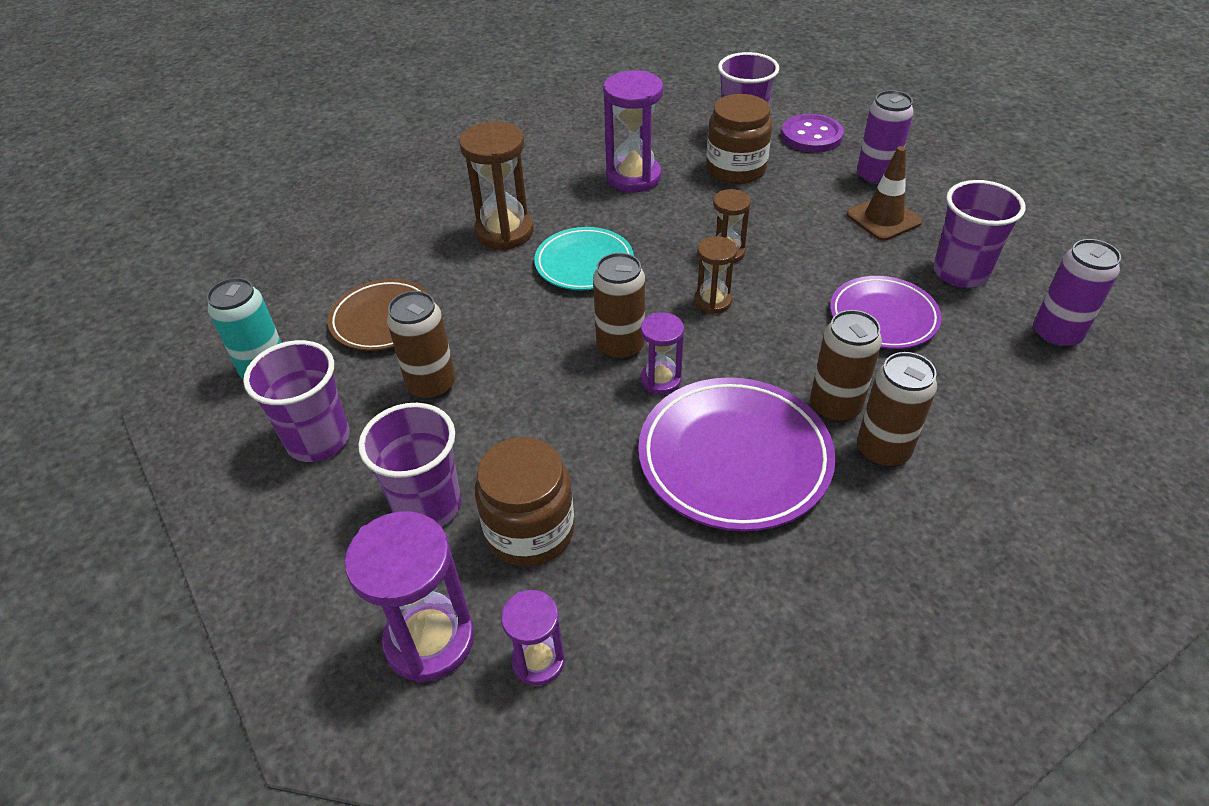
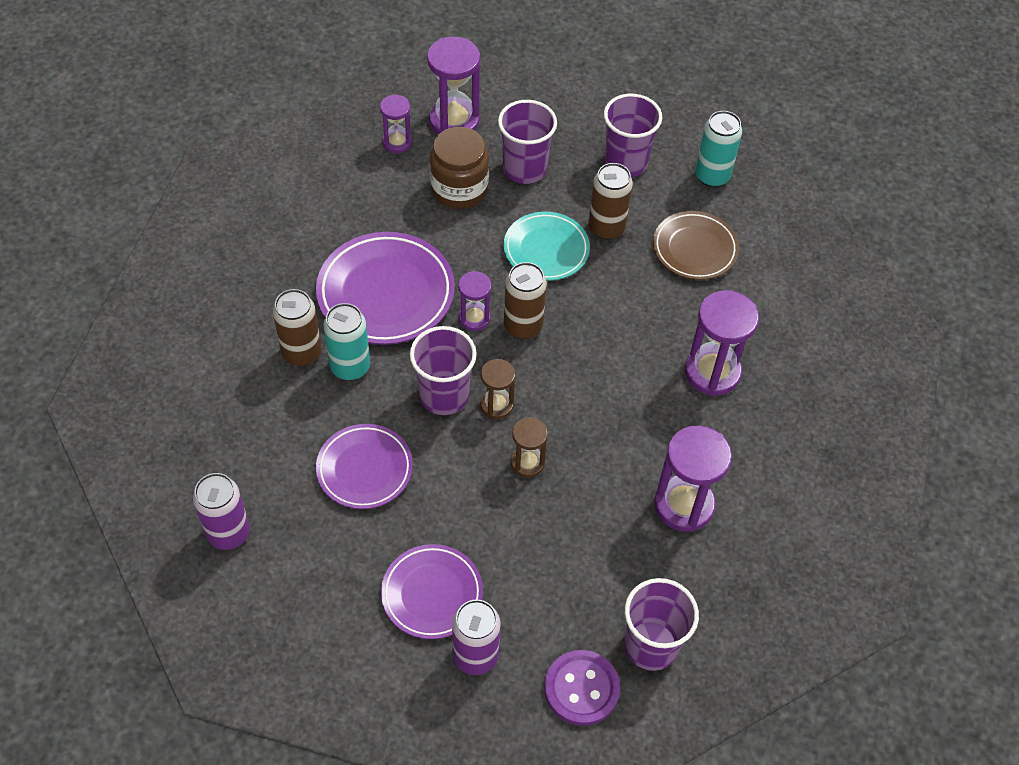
camera: 135 degrees right, 10 degrees up
(504, 232) = (712, 372): brown hourglass -> purple hourglass
(584, 264) = (620, 380): turquoise plate -> turquoise plate (546, 250)
(736, 169) = (608, 579): brown jar -> none
(835, 407) = (350, 367): brown can -> turquoise can
(883, 218) = (432, 594): brown traffic cone -> purple plate
(960, 272) = (331, 562): purple cup -> purple cup (444, 395)

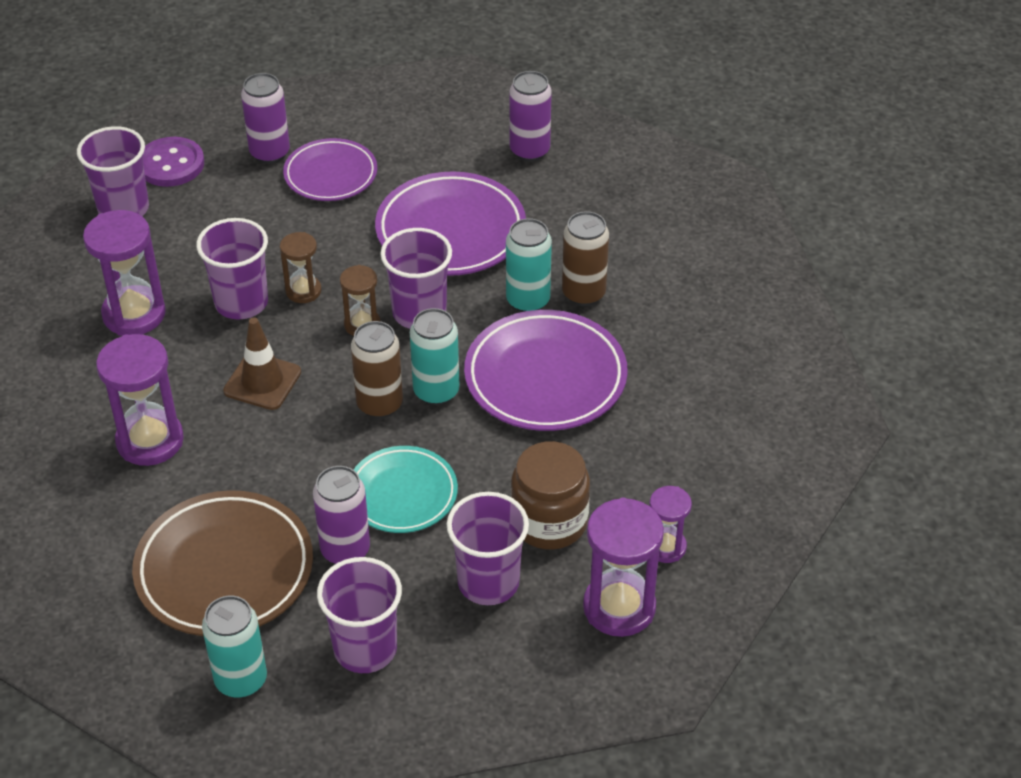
camera: 155 degrees right, 10 degrees down
(364, 469) = (451, 231): purple plate -> purple plate, size x1.55
(474, 318) = (436, 391): purple hourglass -> turquoise can
(586, 475) = (241, 302): none -> purple cup
(603, 387) = (262, 381): none -> brown traffic cone
(606, 228) = (345, 550): brown can -> purple can
(694, 249) = (224, 570): brown plate -> brown plate, size x1.55

